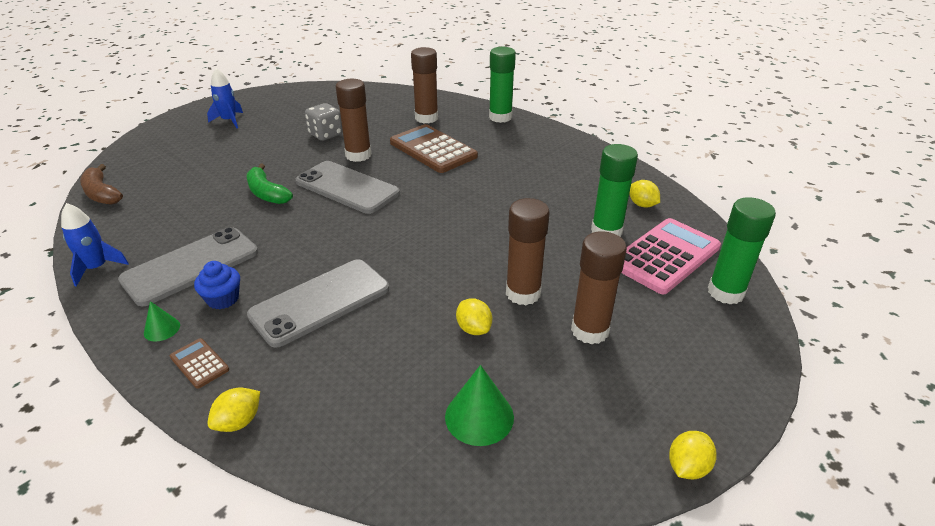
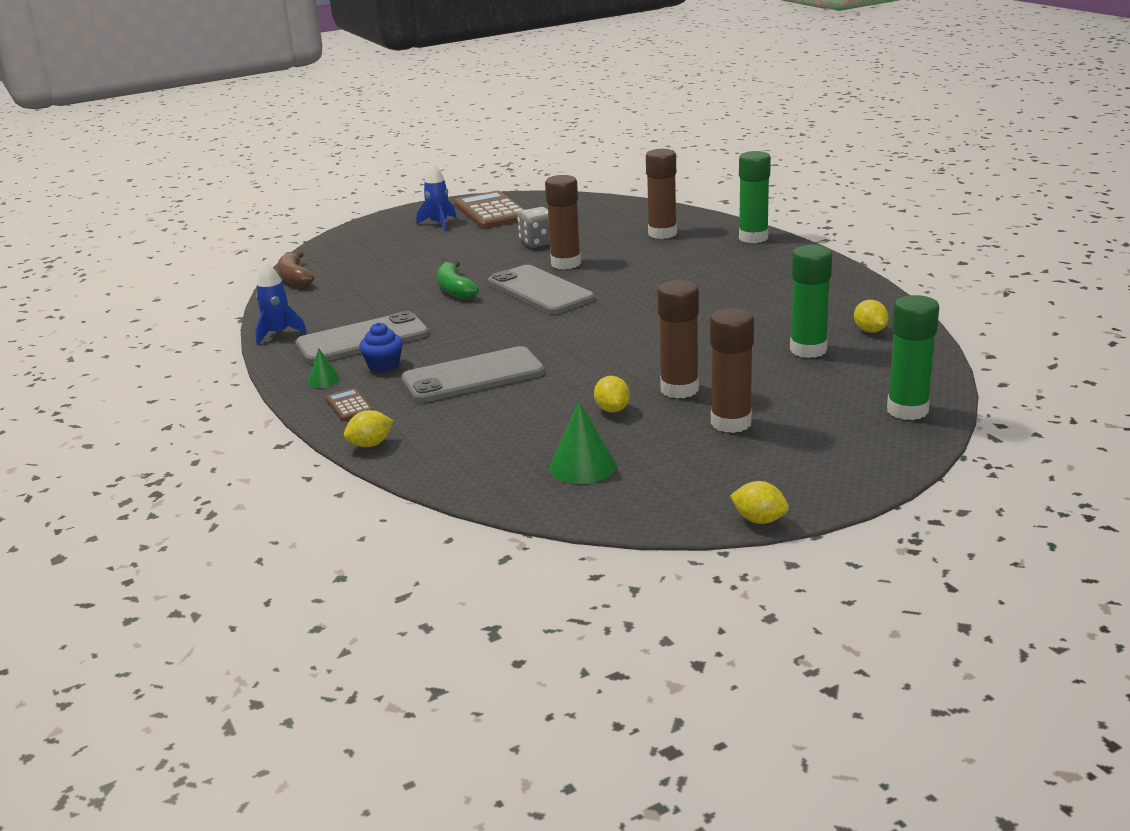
camera: 20 degrees right, 10 degrees down
(433, 150) = (653, 264): brown calculator -> brown calculator (491, 212)
(665, 256) = (861, 376): pink calculator -> none
(687, 467) = (759, 520): yellow lemon -> yellow lemon turned 60 degrees clockwise

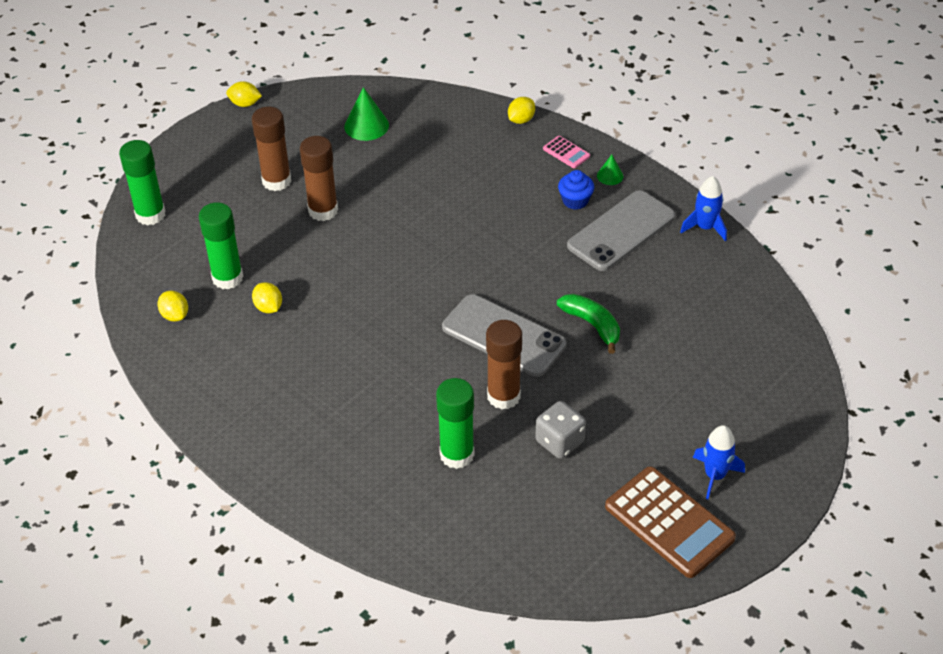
camera: 160 degrees right, 20 degrees up
(295, 278) = (779, 320): brown banana -> none
(349, 405) = (566, 152): brown calculator -> pink calculator
(473, 376) = (493, 200): grey phone -> none
(612, 409) = (366, 180): yellow lemon -> yellow lemon (268, 307)
(662, 234) = (420, 488): brown glue stick -> none
(753, 238) = (307, 493): green glue stick -> green glue stick (457, 454)

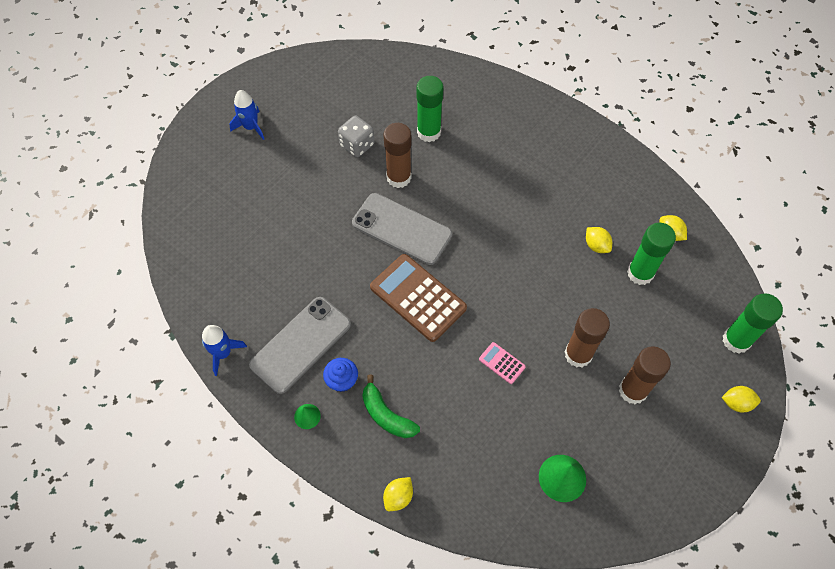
camera: 175 degrees right, 15 degrees up
(245, 104) = (702, 506): yellow lemon -> yellow lemon (736, 403)
(566, 152) = (350, 447): pink calculator -> pink calculator (502, 363)
(592, 325) = (330, 243): green banana -> green banana (386, 415)
(669, 522) = (285, 95): brown calculator -> brown calculator (418, 298)

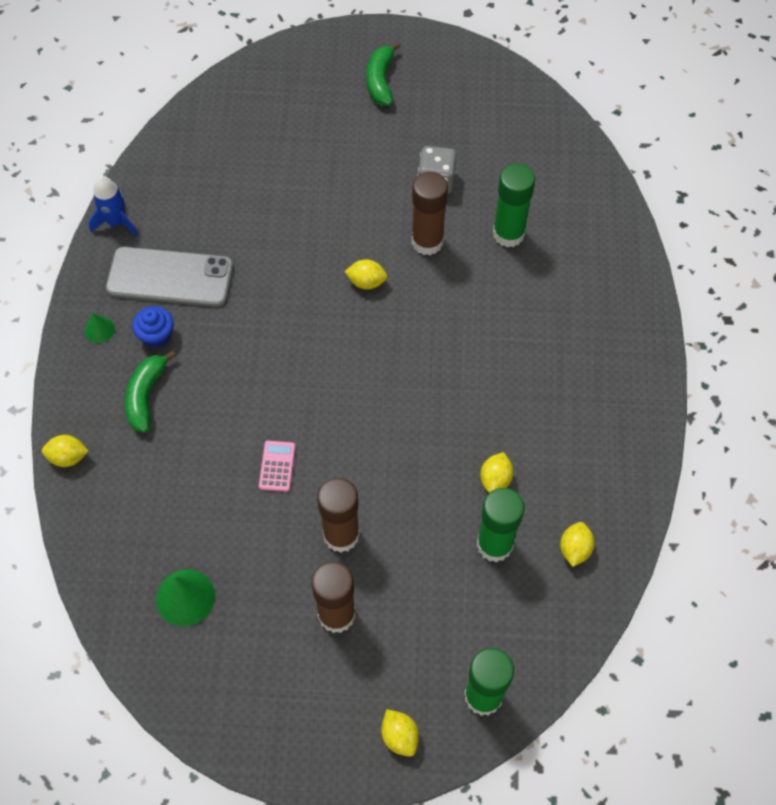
camera: 55 degrees right, 0 degrees up
(251, 127) = (380, 81): blue rocket -> green banana
(401, 229) = (366, 282): grey phone -> yellow lemon
(418, 298) = (296, 345): brown calculator -> none

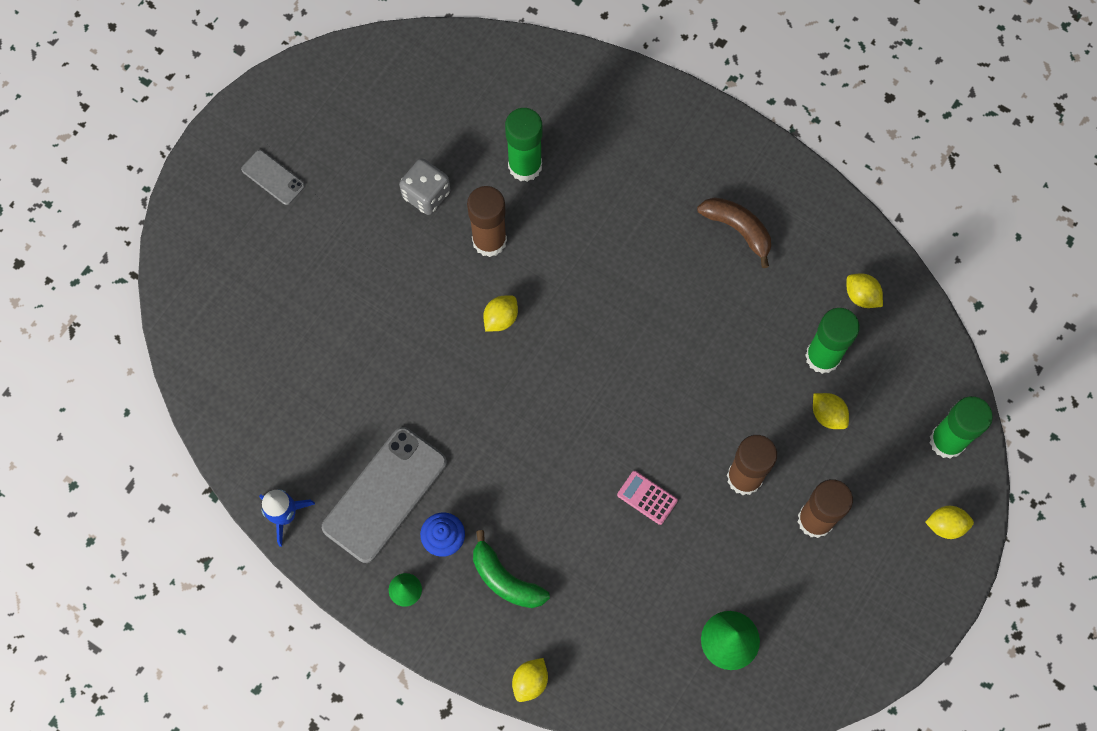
camera: 60 degrees left, 10 degrees up
(380, 81) = (273, 177): green banana -> grey phone
(495, 479) = (764, 321): yellow lemon -> yellow lemon (828, 415)
(566, 416) = (738, 229): none -> brown banana

